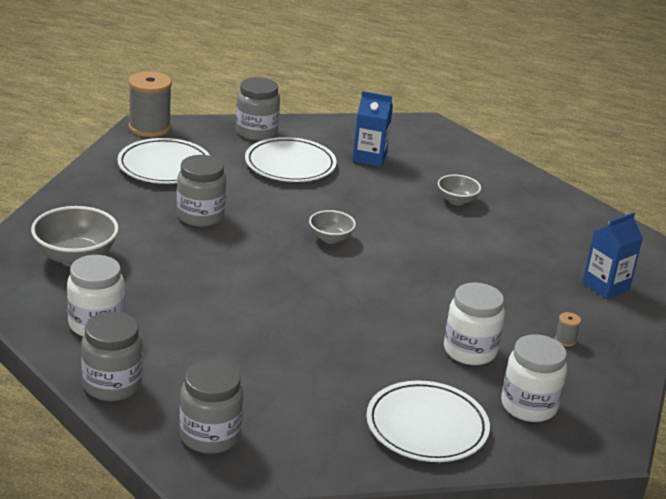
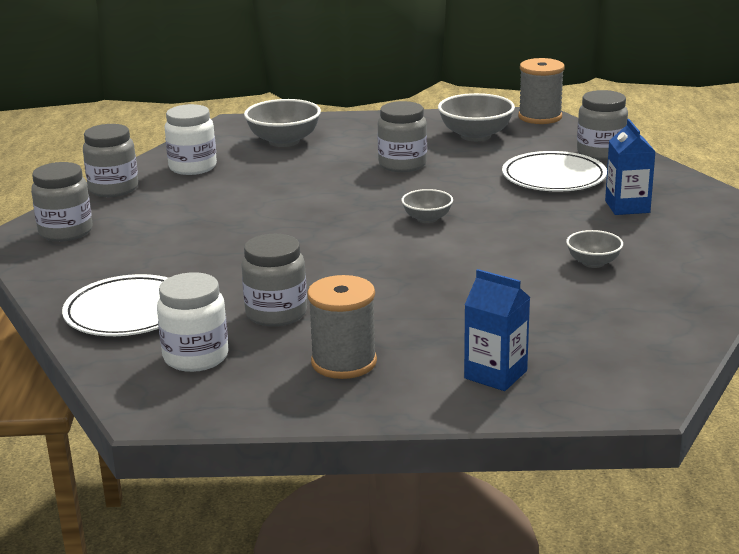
camera: 75 degrees right, 5 degrees down
(164, 166) = (475, 136): white plate -> grey bowl
(470, 351) = (276, 313): white jar -> grey jar
(565, 340) = (344, 362): grey spool -> grey spool, size x2.42

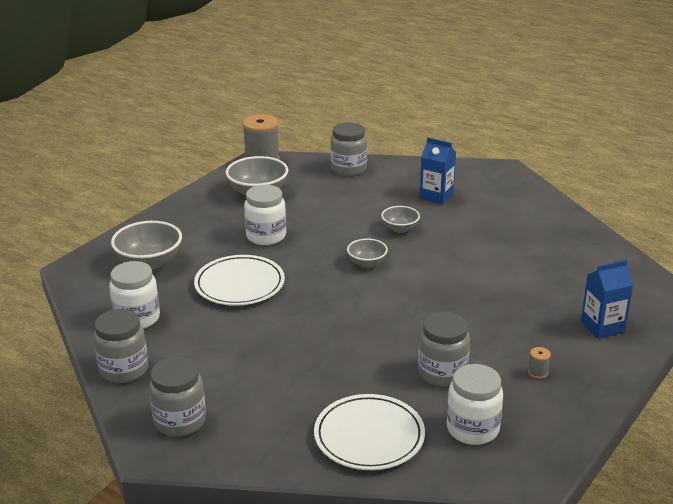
camera: 55 degrees left, 5 degrees up
(344, 362) = (538, 372): grey spool -> grey spool, size x0.41
(402, 164) = (266, 236): grey jar -> white jar
(554, 177) = (363, 198): white plate -> white plate (239, 284)
(593, 263) = (497, 238): grey bowl -> grey bowl (400, 229)

